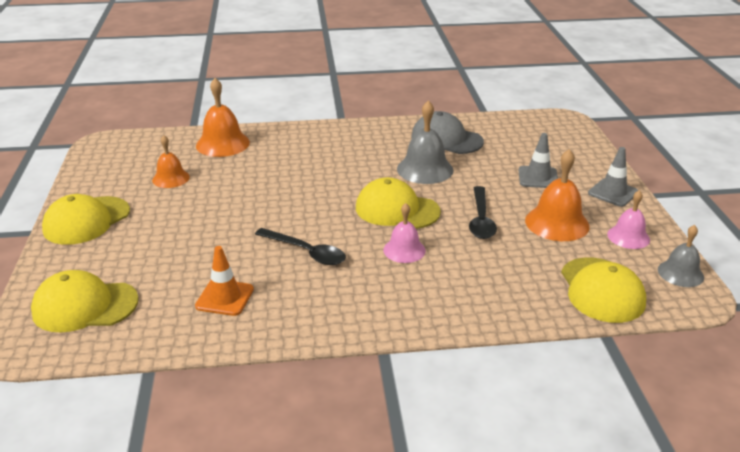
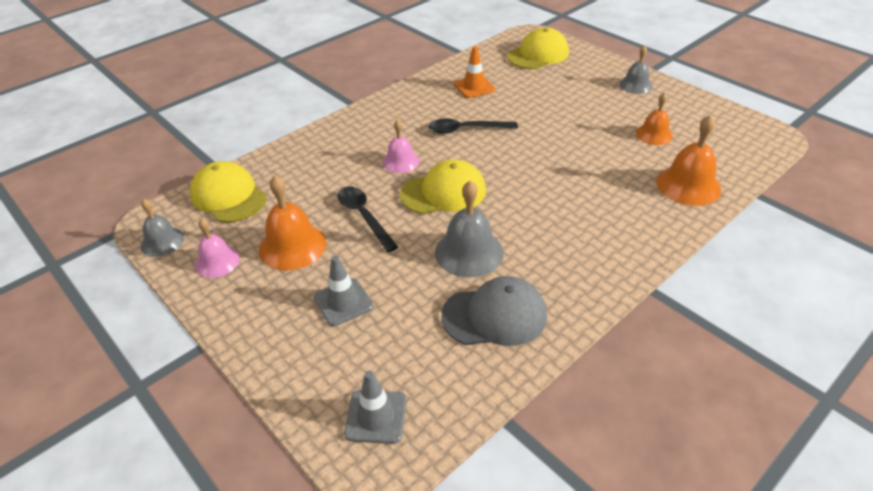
camera: 145 degrees right, 10 degrees up
(86, 220) = (635, 85): yellow cap -> grey bell
(613, 193) = (248, 320): grey traffic cone -> grey traffic cone (376, 416)

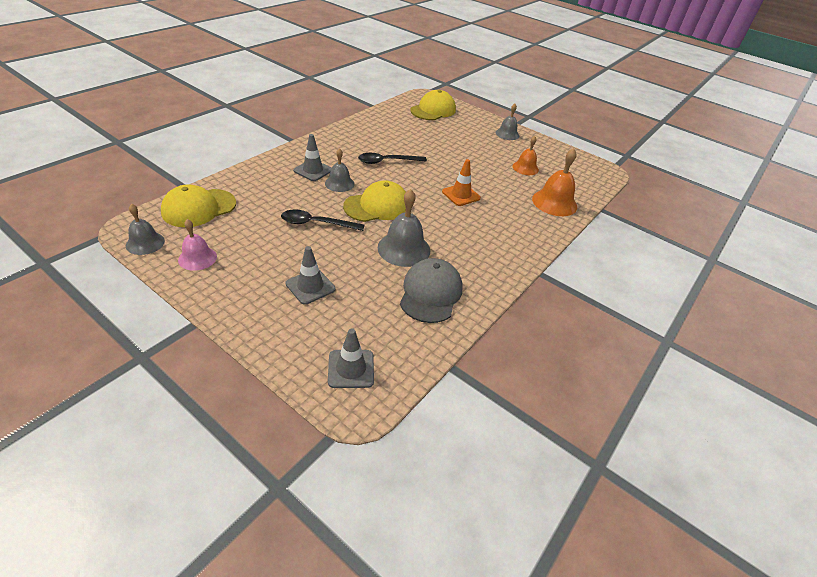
camera: 15 degrees left, 0 degrees up
(228, 196) = (199, 208): yellow cap -> yellow cap turned 75 degrees counterclockwise
(292, 246) = (260, 245): orange bell -> none
(364, 217) = (316, 223): black spoon -> black spoon turned 45 degrees counterclockwise
(370, 144) = (313, 170): none -> grey traffic cone
(400, 161) = (339, 183): pink bell -> grey bell
(474, 87) = (388, 131): orange traffic cone -> orange traffic cone (461, 195)
(494, 315) = (430, 293): grey cap -> grey cap turned 60 degrees counterclockwise

